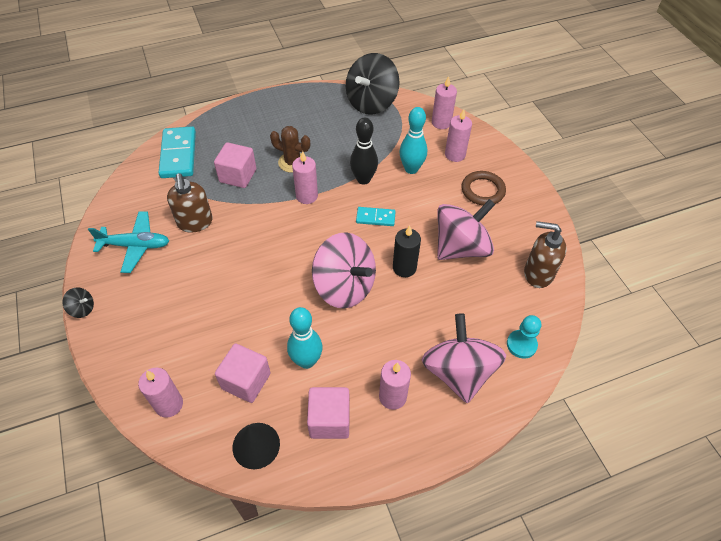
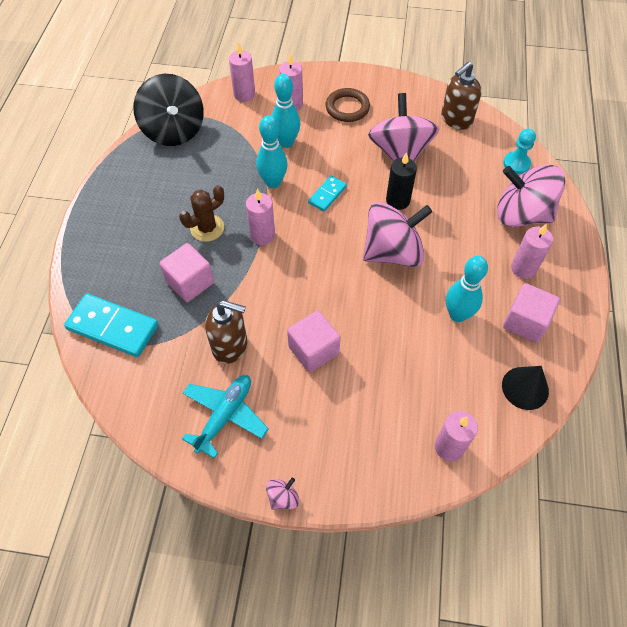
camera: 60 degrees left, 5 degrees up
(82, 309) = (283, 497): black spinning top -> pink spinning top
(246, 381) = (455, 371): pink cube -> pink cube (313, 350)
(363, 179) = (273, 182): black bowling pin -> turquoise bowling pin

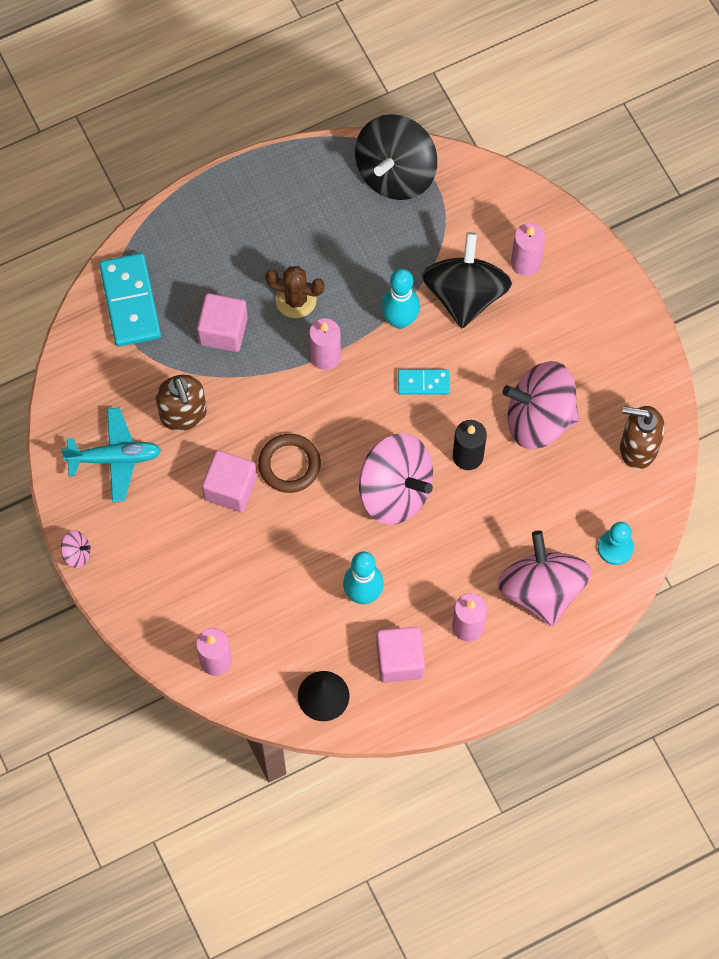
camera: 55 degrees right, 10 degrees up
(244, 94) = (503, 203): pink candle -> none
(286, 142) = (465, 295): turquoise bowling pin -> black spinning top
(347, 108) = (566, 323): brown ring -> brown ring (289, 465)
(400, 153) = (539, 418): pink spinning top -> pink spinning top turned 135 degrees counterclockwise

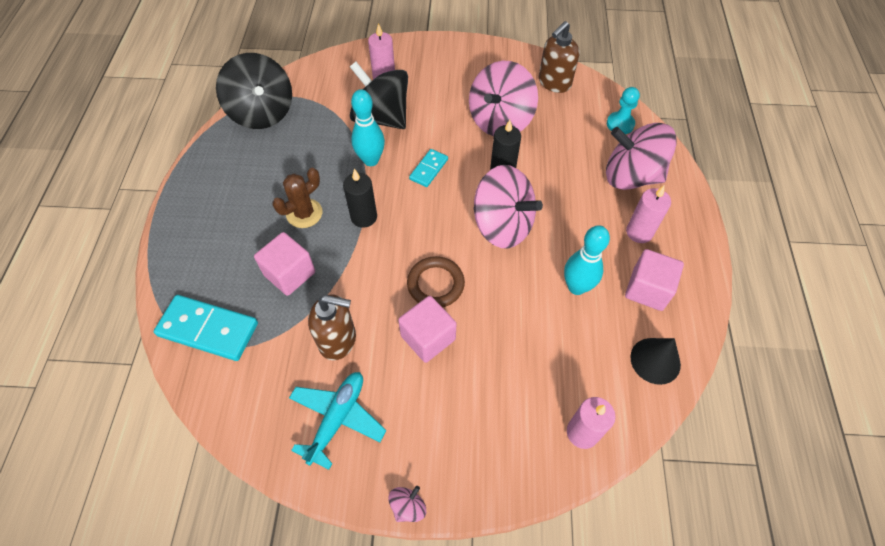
camera: 60 degrees left, 10 degrees down
(325, 356) = (364, 217): pink candle -> black candle
(395, 491) = (502, 225): pink spinning top -> pink spinning top turned 60 degrees clockwise

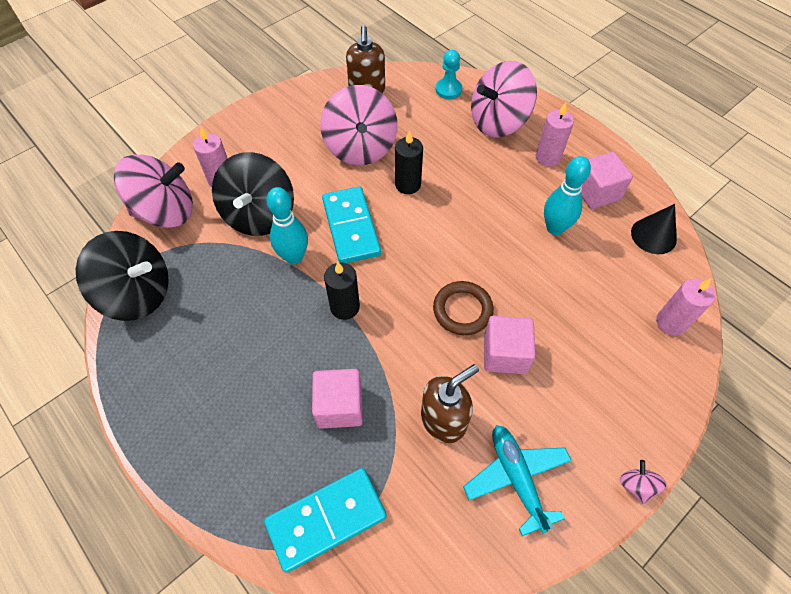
camera: 45 degrees left, 0 degrees up
(304, 213) = (290, 347): brown cactus -> none
(381, 117) = (259, 215): black spinning top -> black spinning top turned 75 degrees counterclockwise
(428, 169) = (351, 227): turquoise domino -> turquoise domino, size x1.83
(502, 225) = (456, 226): pink spinning top -> pink spinning top (166, 211)

